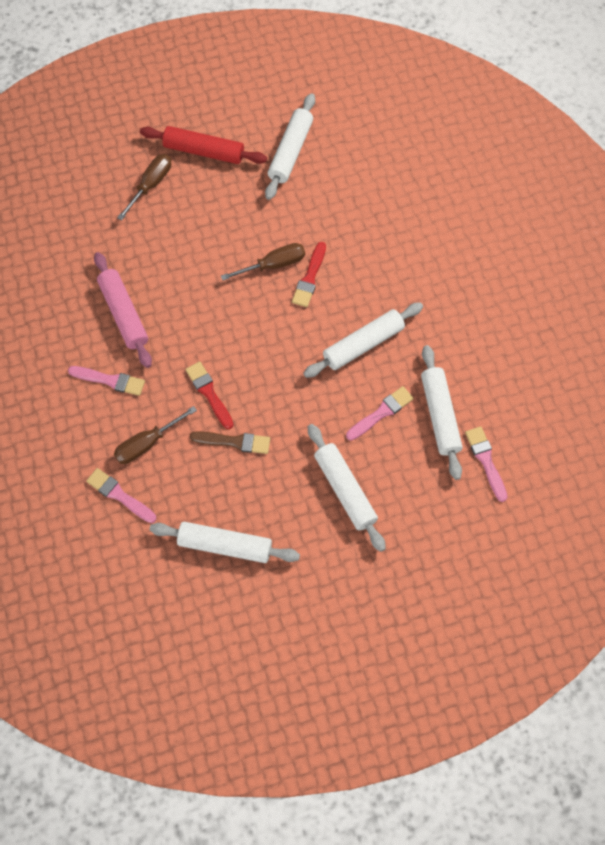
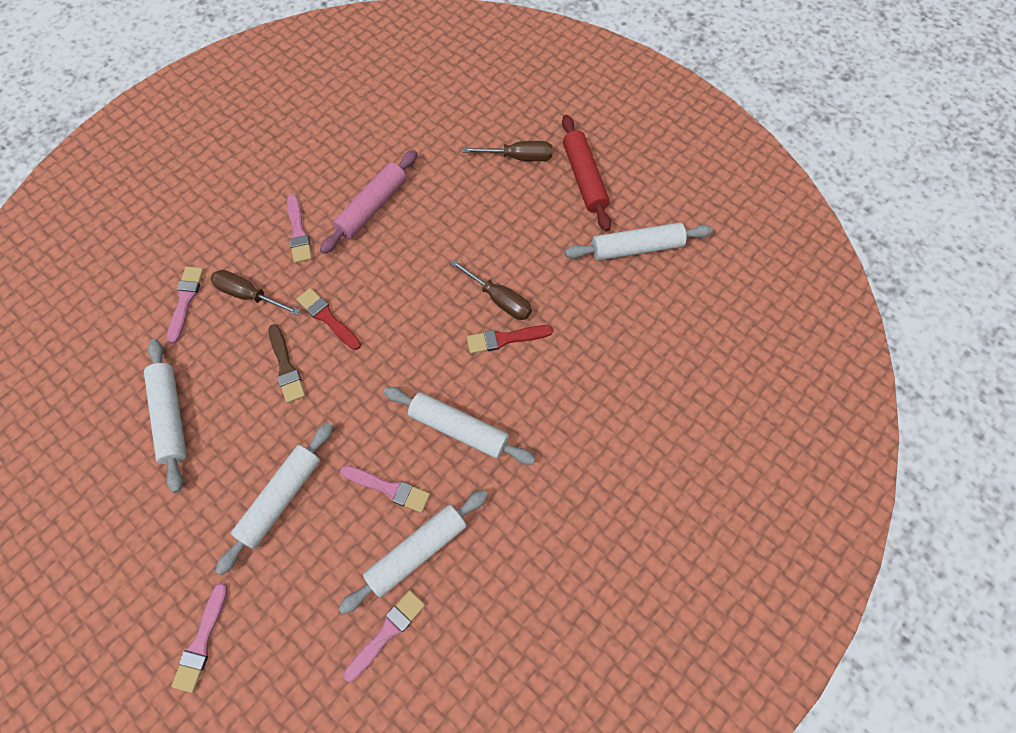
camera: 60 degrees right, 0 degrees up
(209, 393) = (327, 318): red brush -> red brush turned 75 degrees counterclockwise
(424, 587) = (202, 641): none -> pink brush

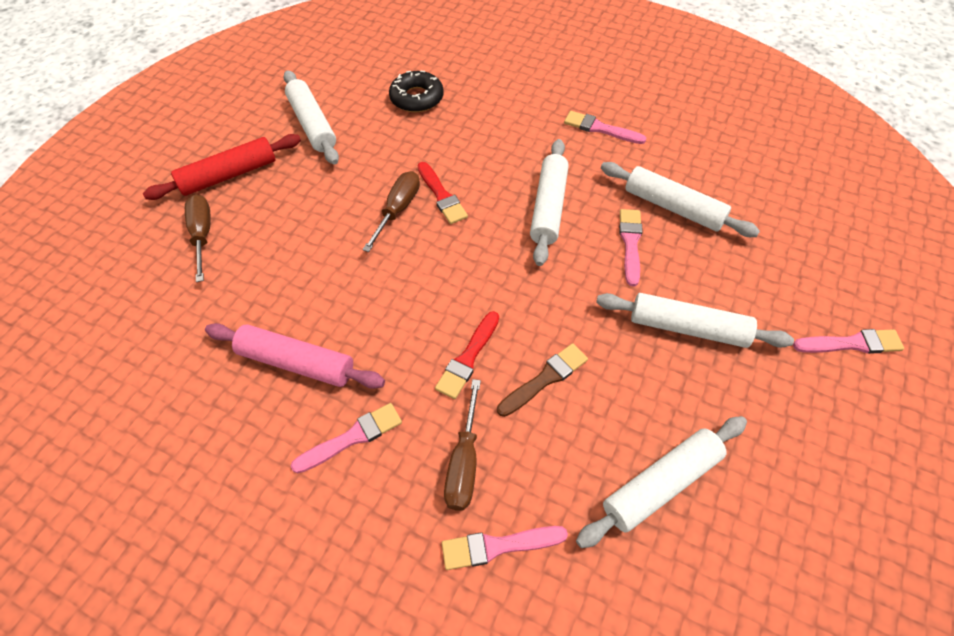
camera: 105 degrees left, 10 degrees down
(387, 632) = (748, 209): pink brush -> pink brush (600, 128)
(655, 347) = (417, 98): none -> black donut

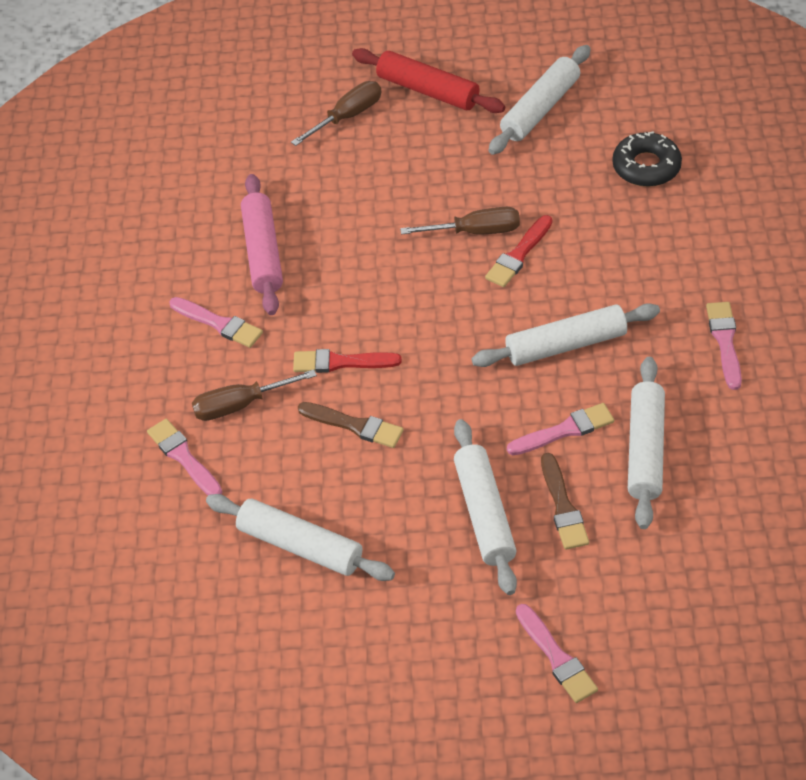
camera: 65 degrees right, 5 degrees down
(704, 276) = (563, 506): none -> brown brush

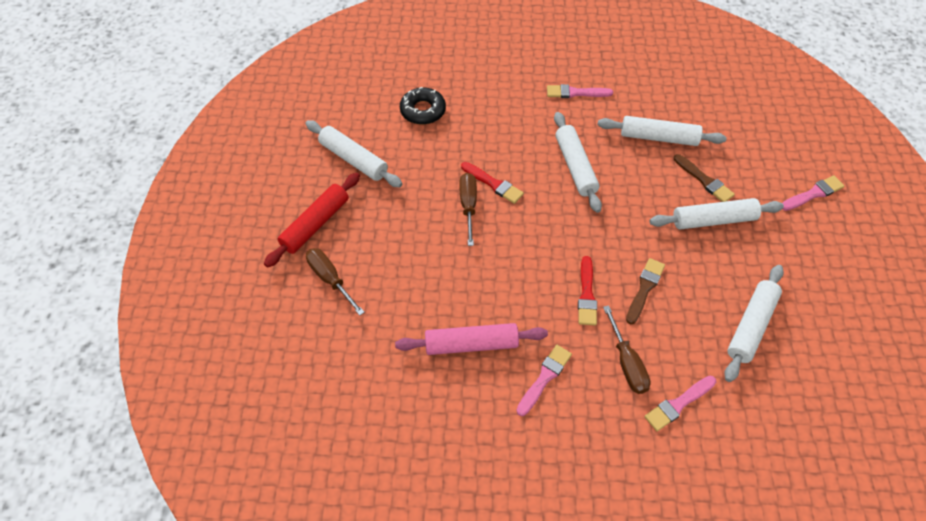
camera: 90 degrees left, 5 degrees up
(563, 506) = (704, 180): brown brush -> brown brush turned 60 degrees clockwise
(565, 430) = (645, 174): pink brush -> none

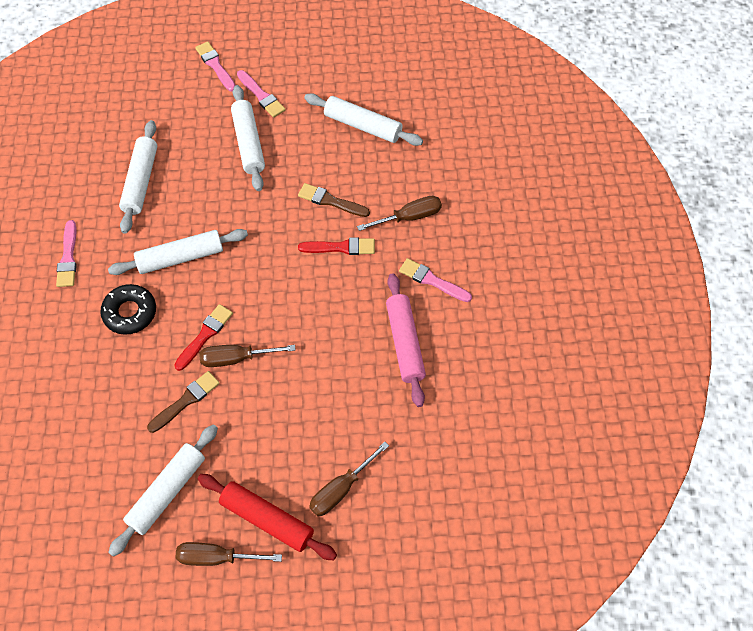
camera: 95 degrees left, 5 degrees up
(292, 191) = (217, 557): none -> brown screwdriver
(423, 110) = (88, 421): black donut -> black donut (130, 313)
(678, 404) = (443, 182): pink brush -> pink brush (261, 96)
(704, 180) = (199, 146): brown brush -> brown brush (186, 400)

